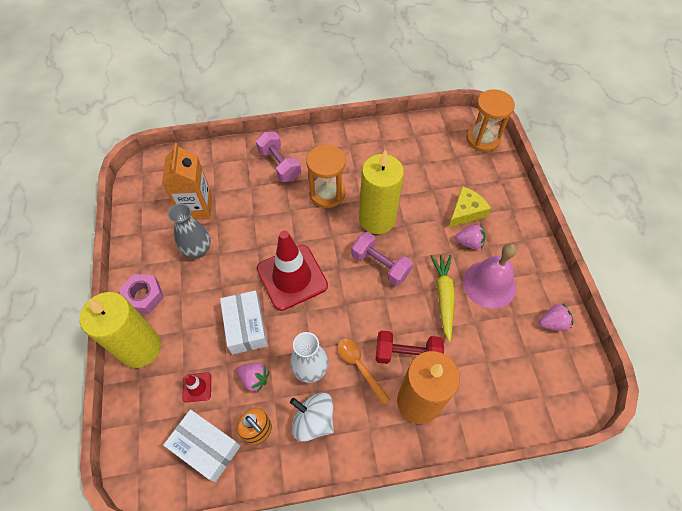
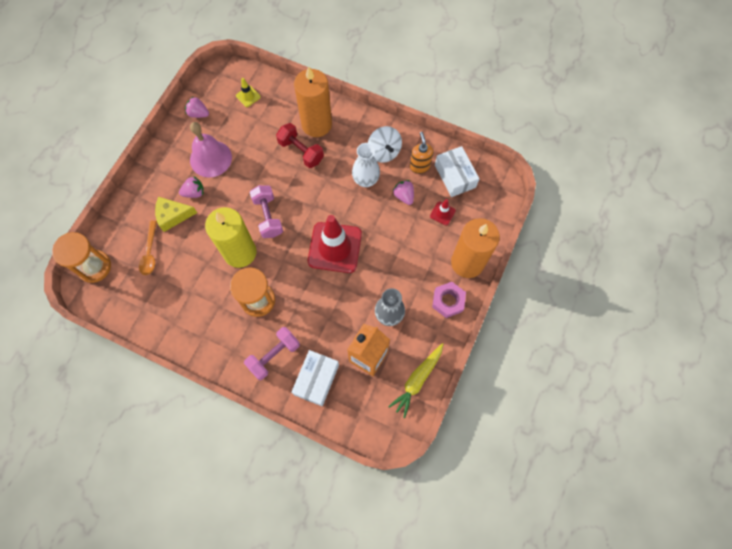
camera: 145 degrees left, 10 degrees up
(140, 348) = (467, 262): yellow candle -> orange candle
(245, 326) = (389, 232): white box -> white box (316, 379)
(280, 164) = (274, 355): pink dumbbell -> pink dumbbell turned 45 degrees clockwise
(359, 366) = (335, 163): orange spoon -> orange spoon (150, 253)
(443, 297) = (247, 169): yellow carrot -> yellow carrot (417, 380)
(469, 242) = (194, 192): pink strawberry -> pink strawberry turned 120 degrees clockwise
(526, 382) = (248, 96): none -> yellow traffic cone

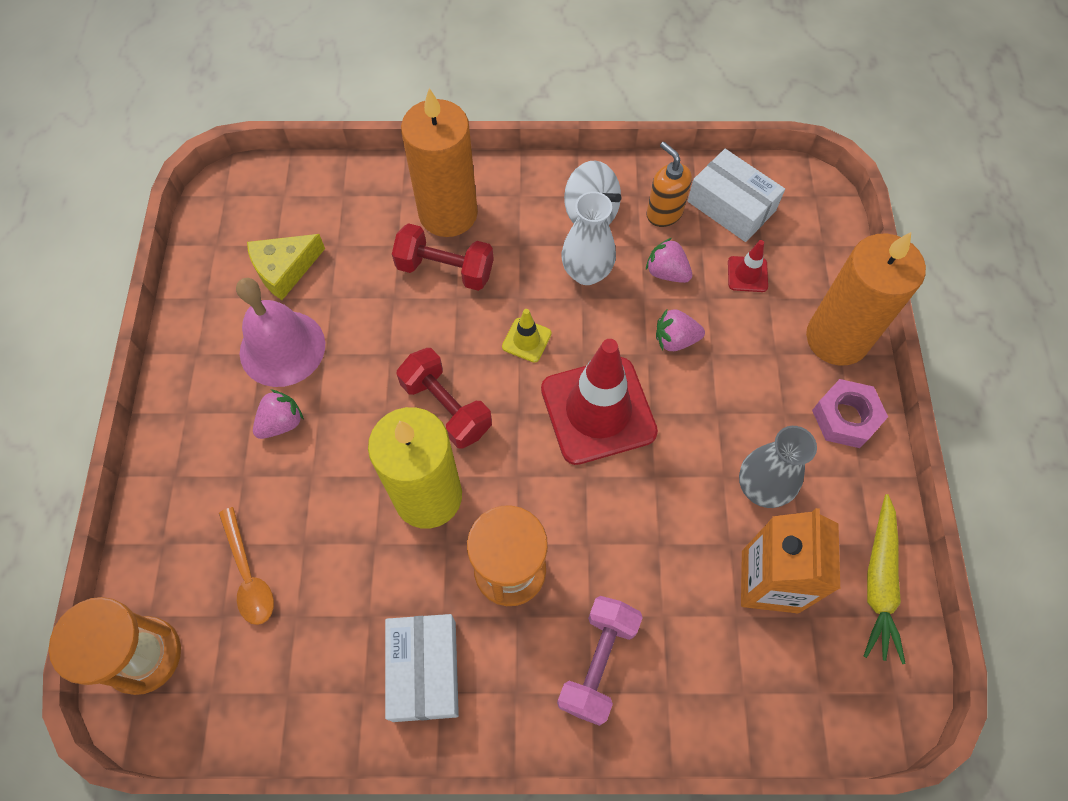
camera: 25 degrees left, 5 degrees down
(173, 216) = (261, 483): yellow cheese -> yellow cheese (284, 269)
(198, 114) = (218, 278): pink strawberry -> pink strawberry (675, 340)
(248, 96) = (297, 213): yellow traffic cone -> yellow traffic cone (526, 340)
(268, 216) = (446, 407): pink dumbbell -> red dumbbell
(316, 379) = (702, 670): white box -> white box (424, 670)

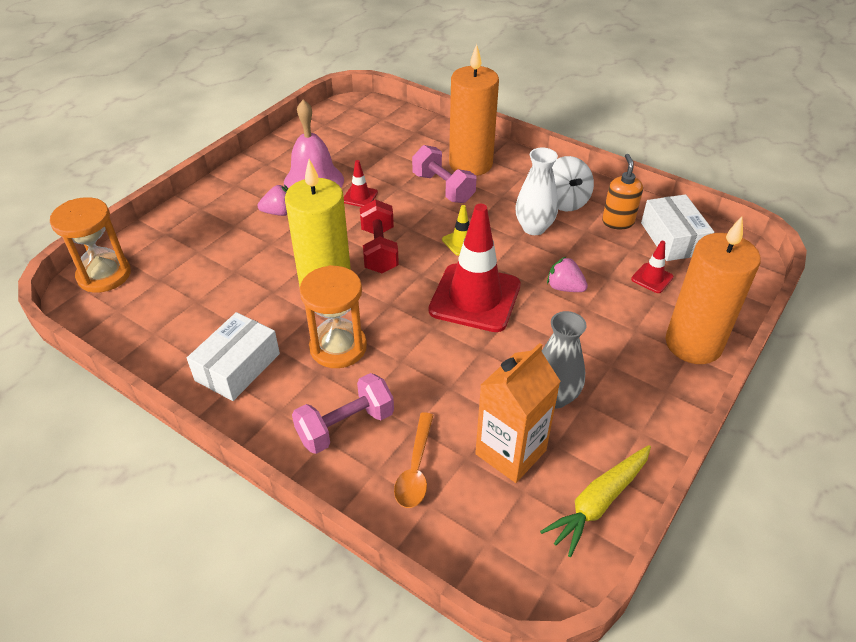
camera: 35 degrees right, 20 degrees down
(248, 575) = (191, 269): orange spoon -> orange spoon (415, 469)
(284, 269) = (350, 149): yellow cheese -> none
(359, 340) = (360, 196): none -> red traffic cone
(445, 269) = (443, 188): red dumbbell -> pink dumbbell
(666, 272) = (591, 251): pink strawberry -> none
(845, 418) = (659, 391): pink nut -> none

